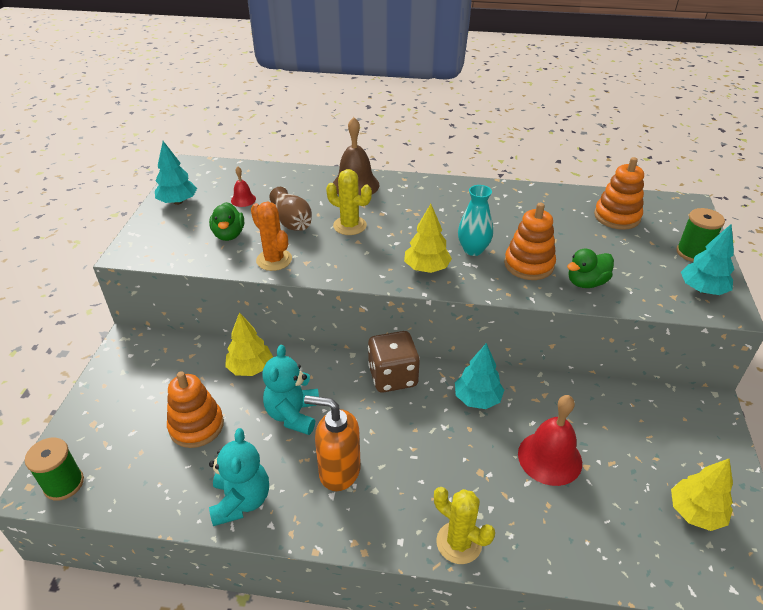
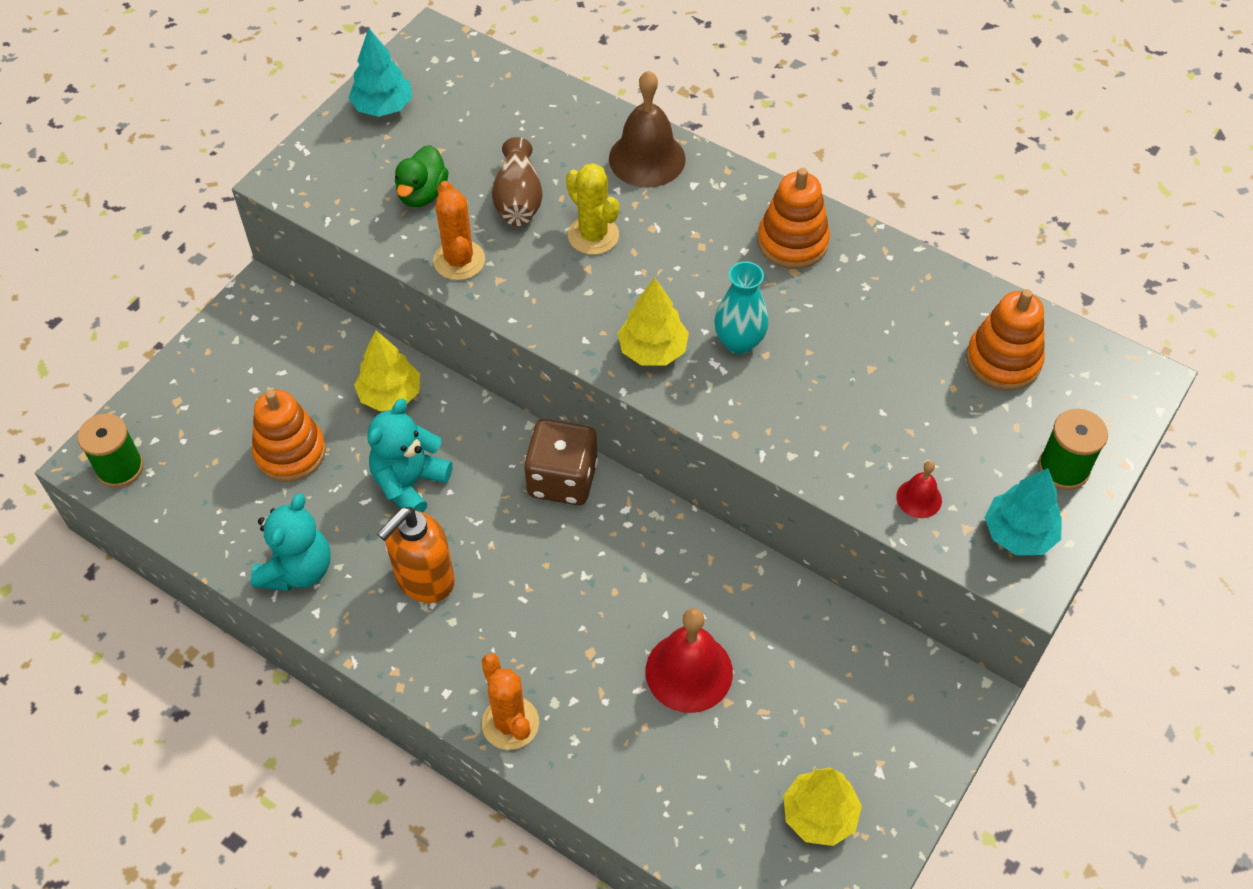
camera: 25 degrees right, 15 degrees up
(243, 200) = (472, 133): red bell -> red bell (919, 498)
(339, 471) = (424, 580): orange soap dispenser -> orange soap dispenser turned 90 degrees counterclockwise
(459, 543) = (510, 723): yellow cactus -> orange cactus
(477, 399) = (652, 555): turquoise tree -> none
(529, 265) = (800, 397): orange stacking toy -> orange stacking toy (792, 242)
(586, 282) = (858, 458): green duck -> none

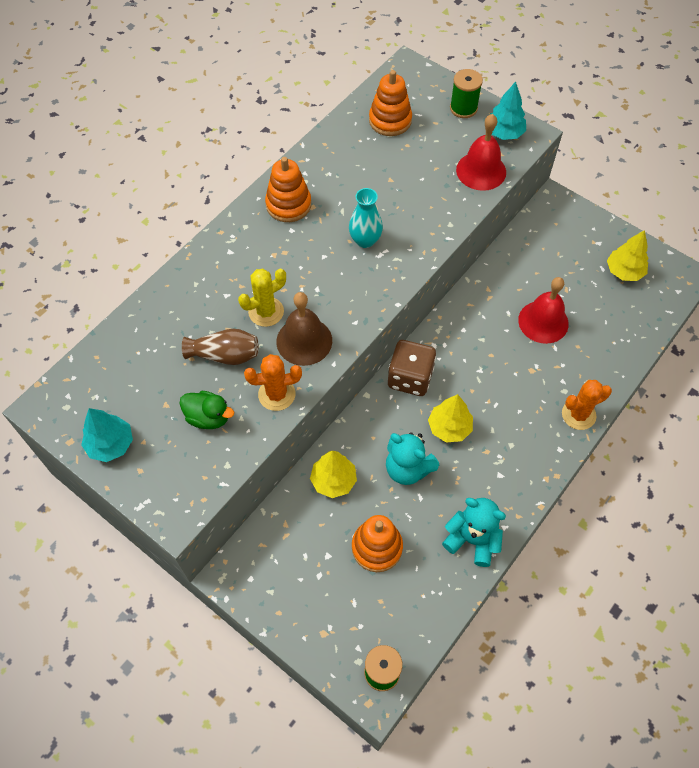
camera: 85 degrees left, 5 degrees up
(424, 580) = (481, 460): orange soap dispenser -> none
(647, 158) = (201, 275): brown bell -> brown bell (304, 341)
(652, 350) = (367, 285): yellow tree -> yellow tree (449, 427)
(919, 498) = (481, 171): red bell -> red bell, size x1.97

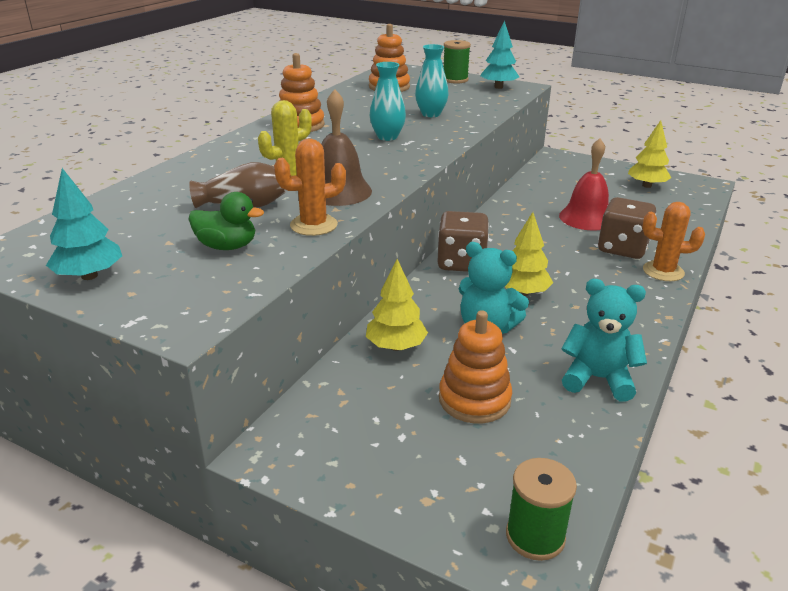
camera: 10 degrees left, 30 degrees down
(417, 193) = (431, 114): none -> turquoise vase
(481, 171) = (487, 102): red bell -> none
(557, 375) = (622, 248): none -> brown dice
(578, 414) = (663, 271): orange cactus -> orange cactus turned 45 degrees clockwise

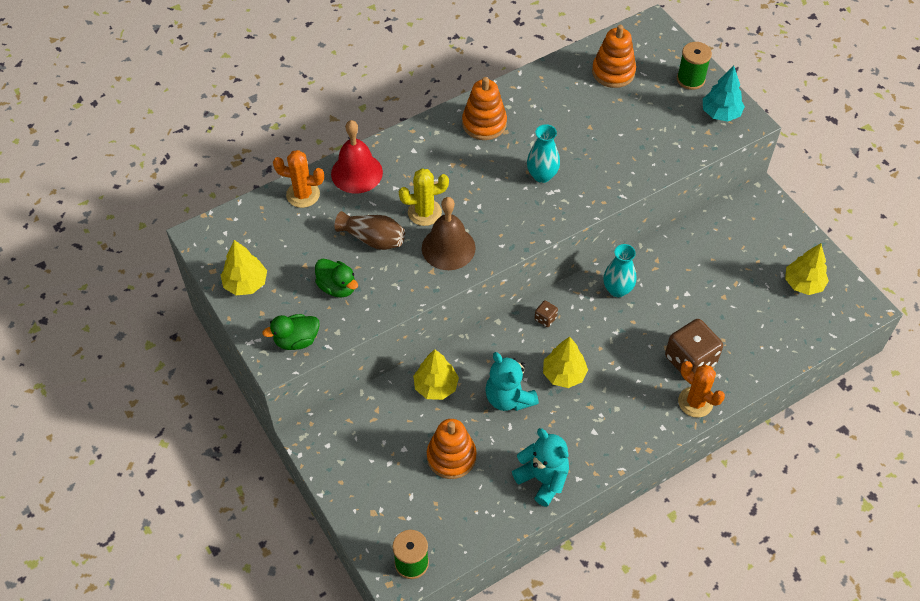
camera: 30 degrees right, 25 degrees up
(89, 276) = (245, 283): turquoise tree -> yellow tree
(203, 301) = (296, 340): none -> green duck
(313, 225) = (405, 286): orange cactus -> orange cactus (303, 194)
(431, 114) = (610, 147): turquoise vase -> turquoise vase (617, 289)
(461, 263) = (545, 318): brown dice -> brown dice, size x0.45
(586, 218) = (698, 306): red bell -> red bell (356, 173)

